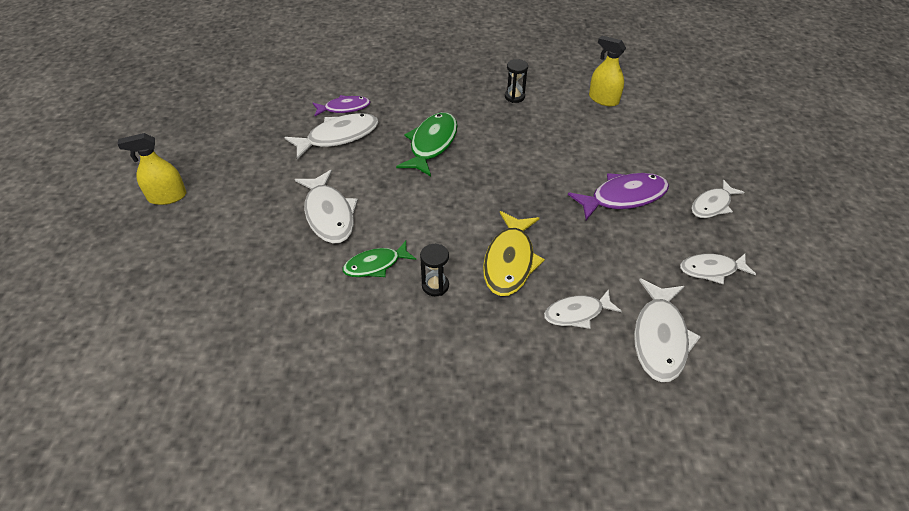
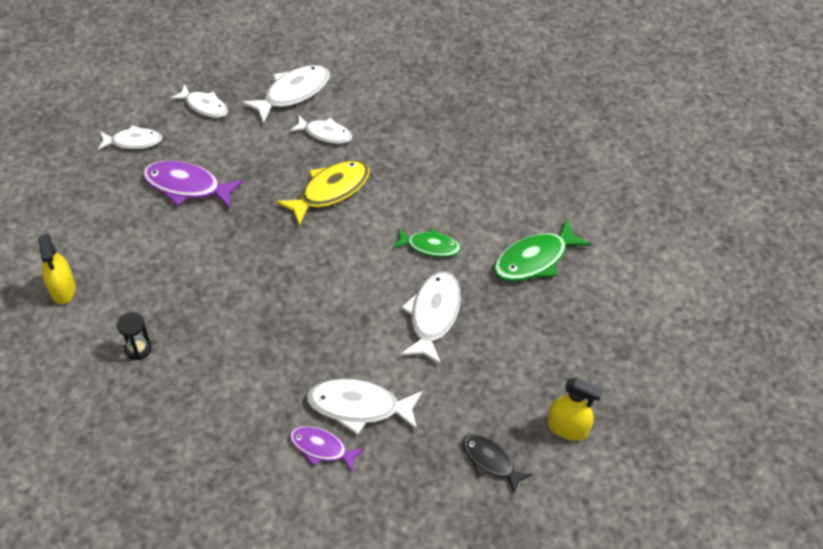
camera: 145 degrees left, 5 degrees up
(220, 152) = (490, 461): none -> black fish
(431, 144) = (280, 338): green fish -> green fish (534, 259)
(435, 286) = (400, 205): black hourglass -> none

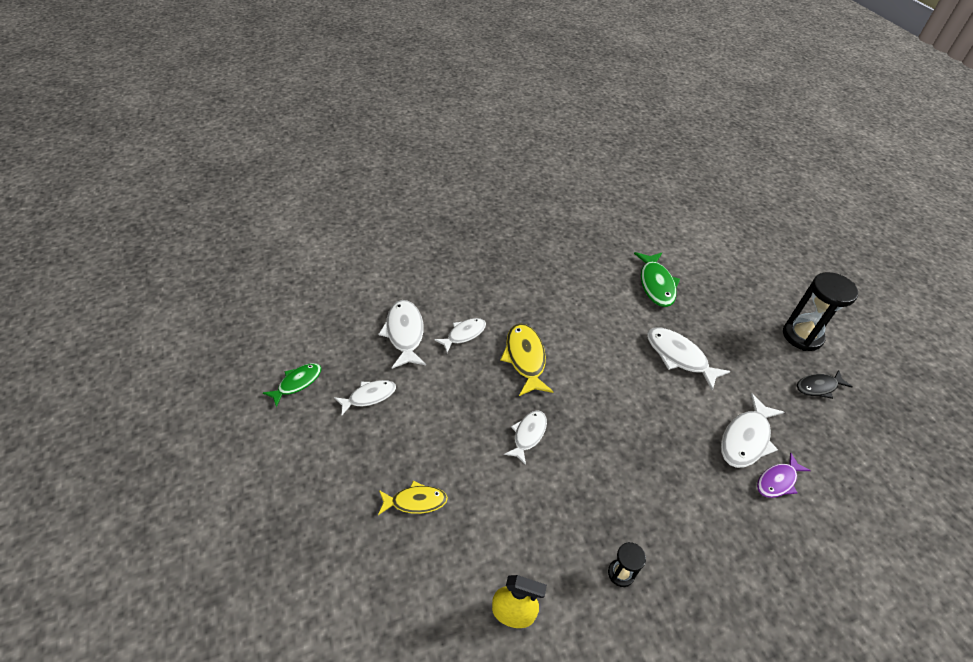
camera: 60 degrees left, 5 degrees down
(122, 185) = (415, 501): none -> yellow fish
(133, 141) = (368, 468): white fish -> white fish (528, 435)
(187, 186) = (453, 451): purple fish -> none
(430, 246) = (615, 329): green fish -> green fish (297, 383)
(567, 427) = (802, 336): yellow spray bottle -> black hourglass

